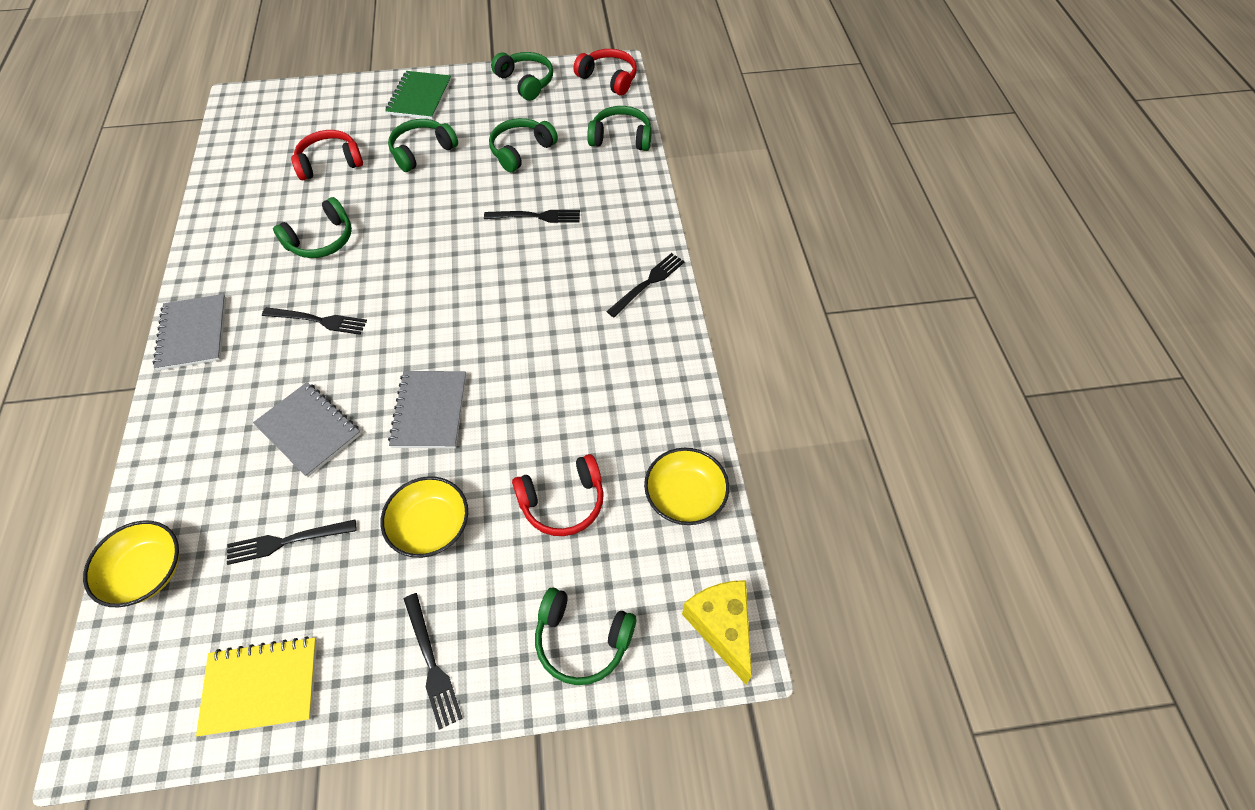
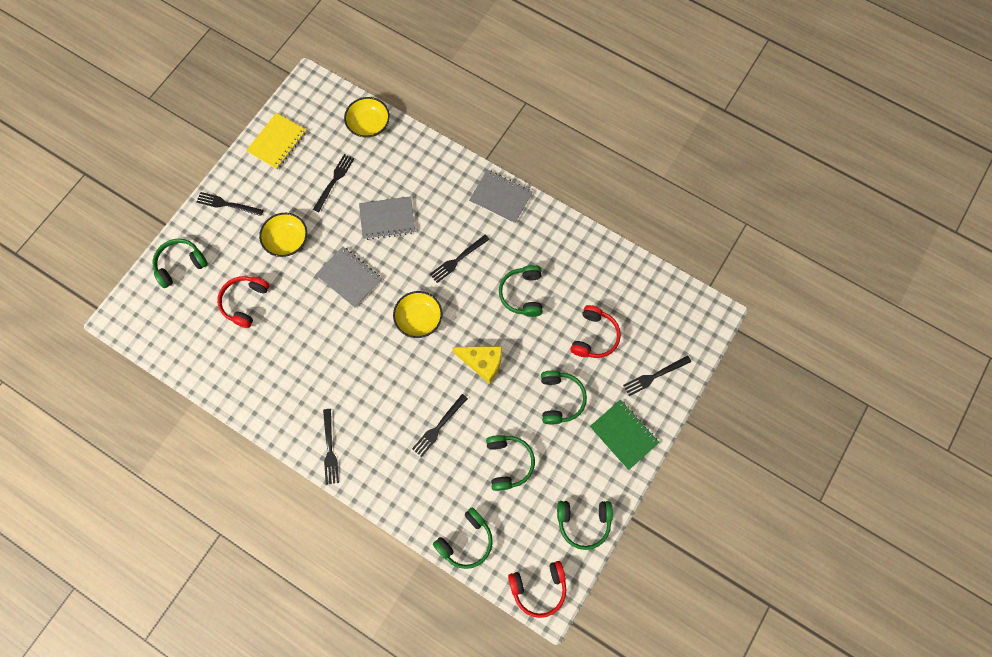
camera: 130 degrees right, 15 degrees up
(340, 106) = (654, 376): none -> black fork
(685, 496) = (196, 357): yellow bowl -> yellow bowl (419, 318)
(721, 627) = (131, 322): yellow cheese -> yellow cheese (482, 363)

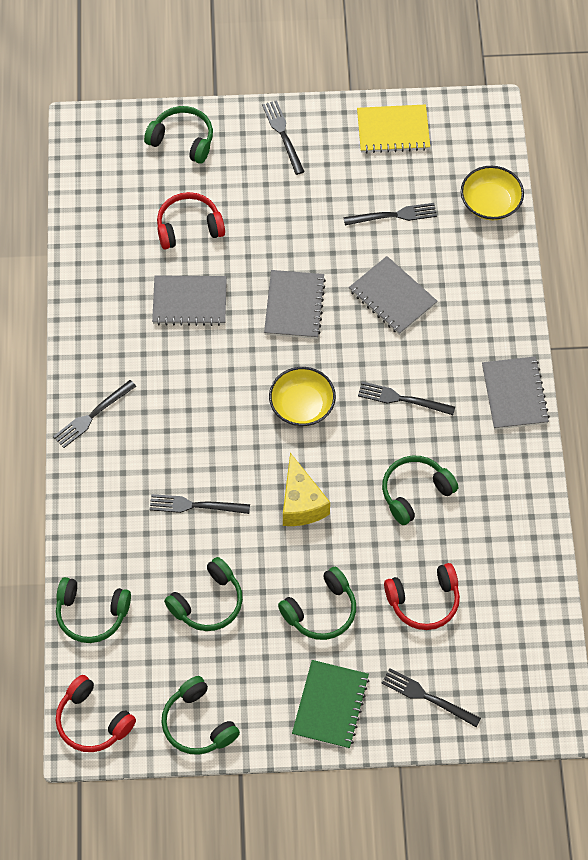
camera: 55 degrees right, 10 degrees down
(287, 240) = (288, 218): yellow bowl -> none
(297, 337) = (189, 302): none -> grey notebook

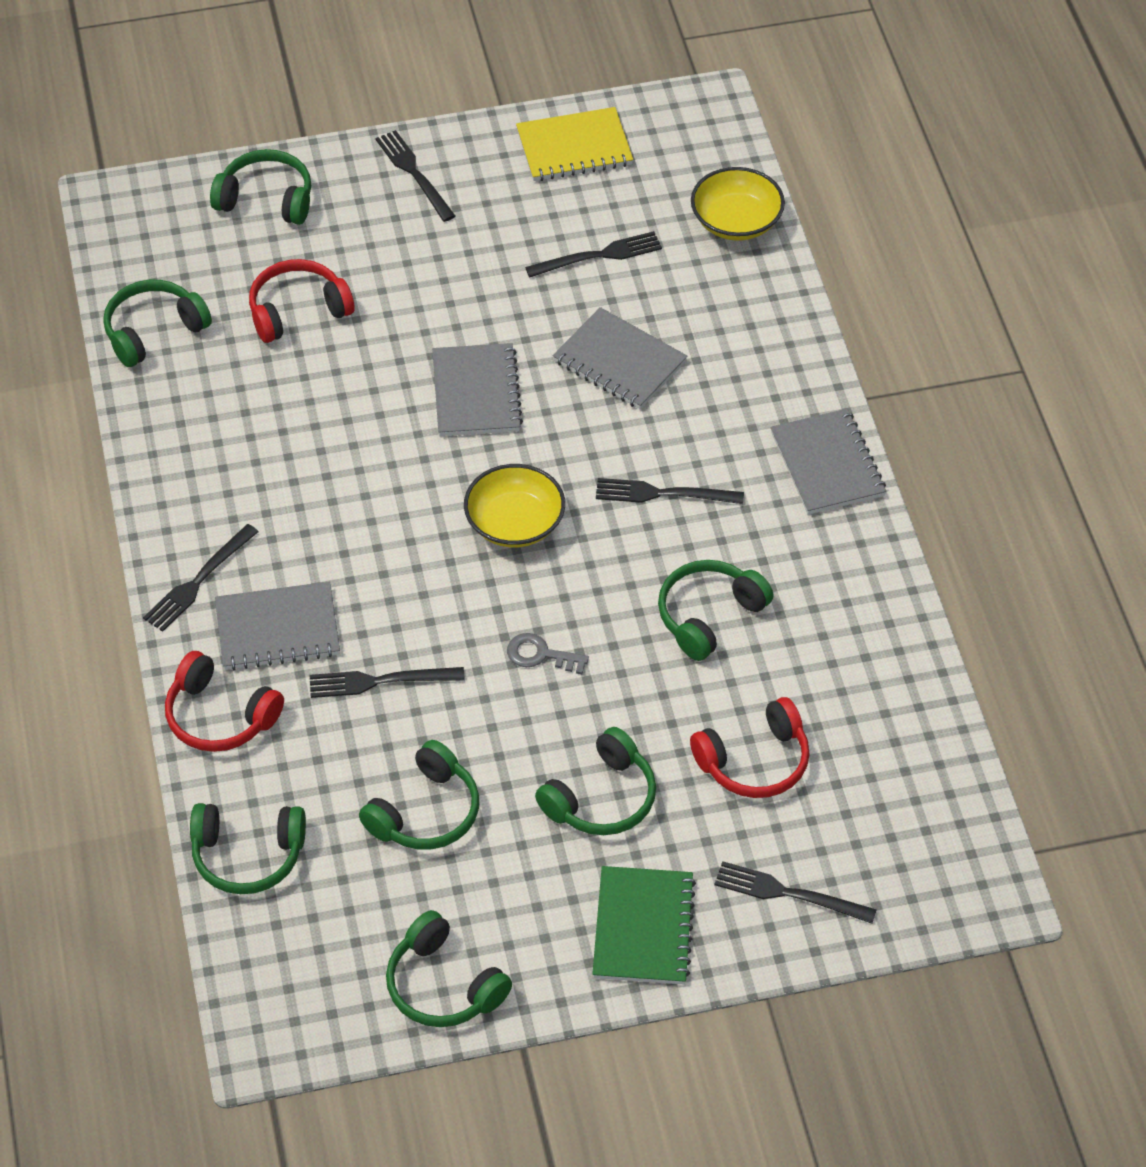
camera: 10 degrees left, 10 degrees down
(92, 721) = (277, 1008): red headphones -> red headphones (219, 716)
(93, 228) = (153, 331): none -> green headphones
(189, 302) = (318, 409): grey notebook -> grey notebook (277, 629)
(301, 503) = (540, 655): yellow cheese -> grey key

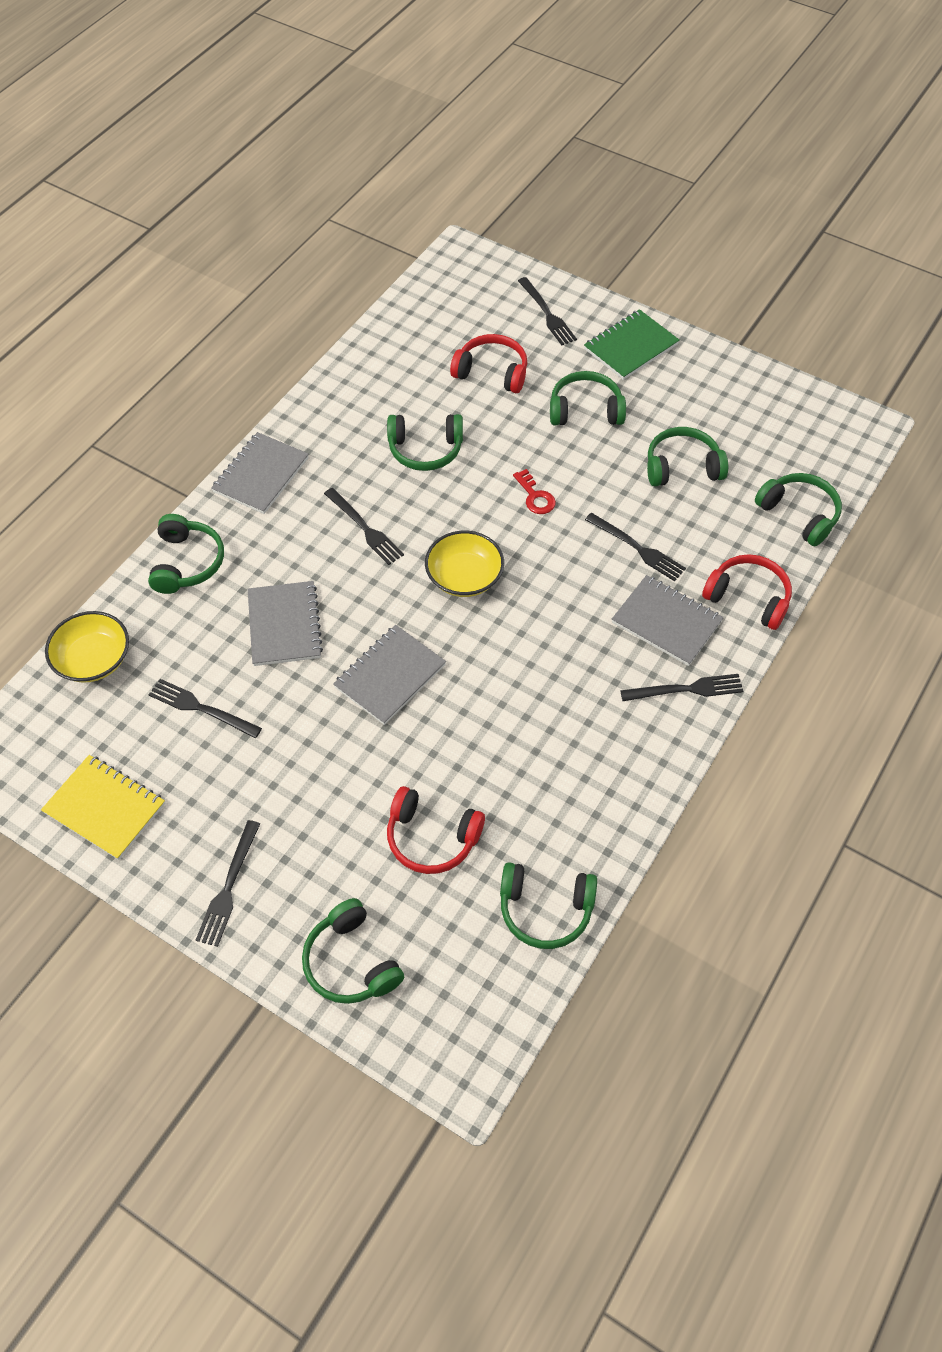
camera: 135 degrees left, 5 degrees up
(219, 716) = (748, 597): red headphones -> red headphones turned 45 degrees counterclockwise
(443, 986) = (753, 389): green headphones -> green headphones (187, 563)
(540, 655) = (535, 496): grey key -> red key

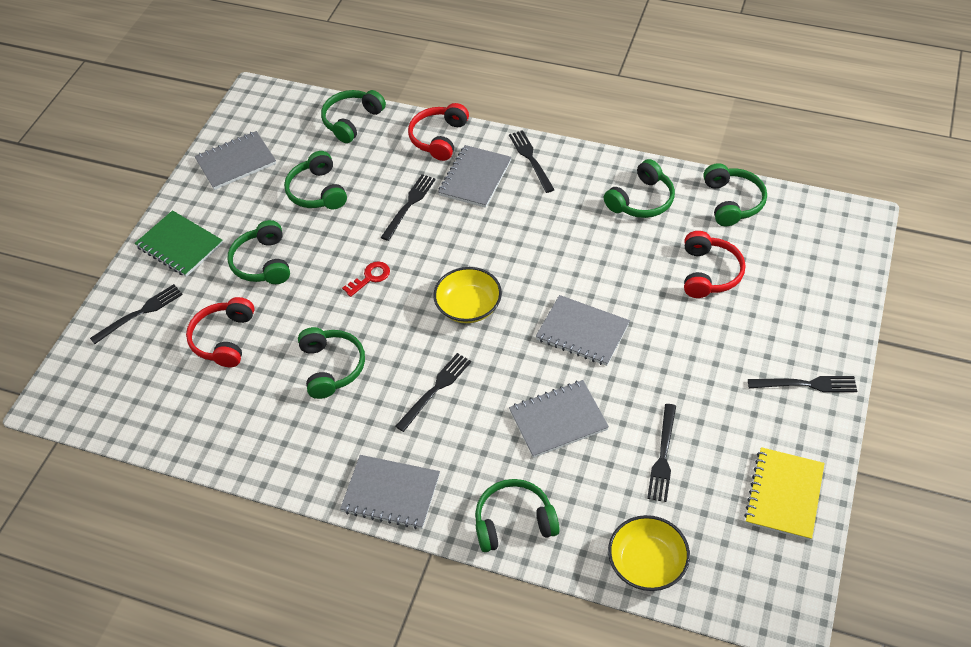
camera: 100 degrees left, 5 degrees down
(351, 962) = (822, 295): green headphones -> green headphones (641, 200)
(749, 400) = (236, 162): none -> grey notebook

